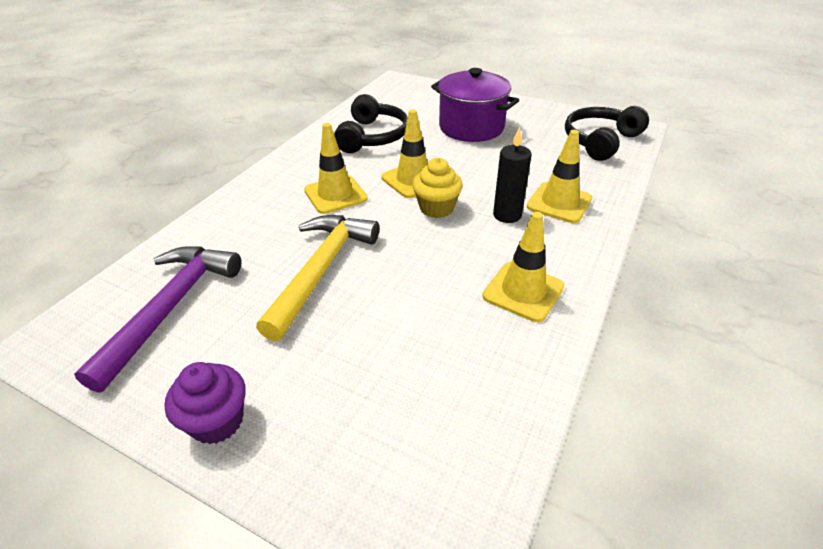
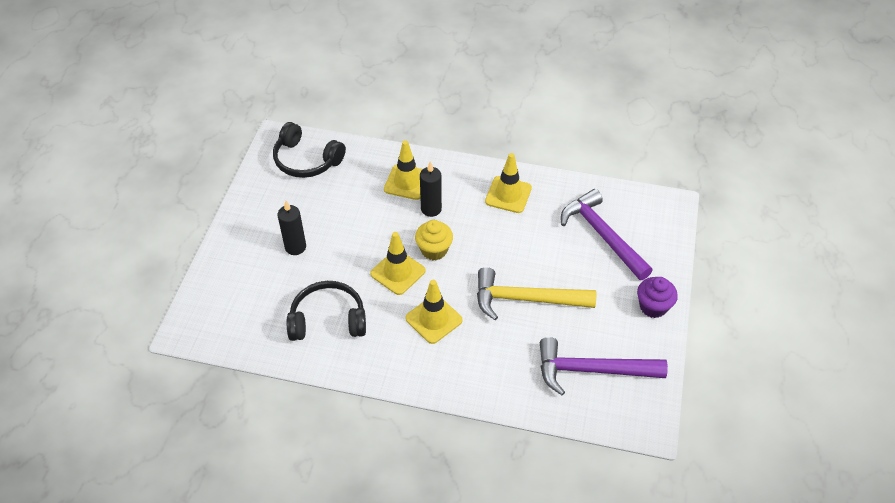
camera: 105 degrees left, 10 degrees up
(402, 393) = (602, 236): none -> purple hammer
(471, 127) = (295, 247): purple pot -> black candle

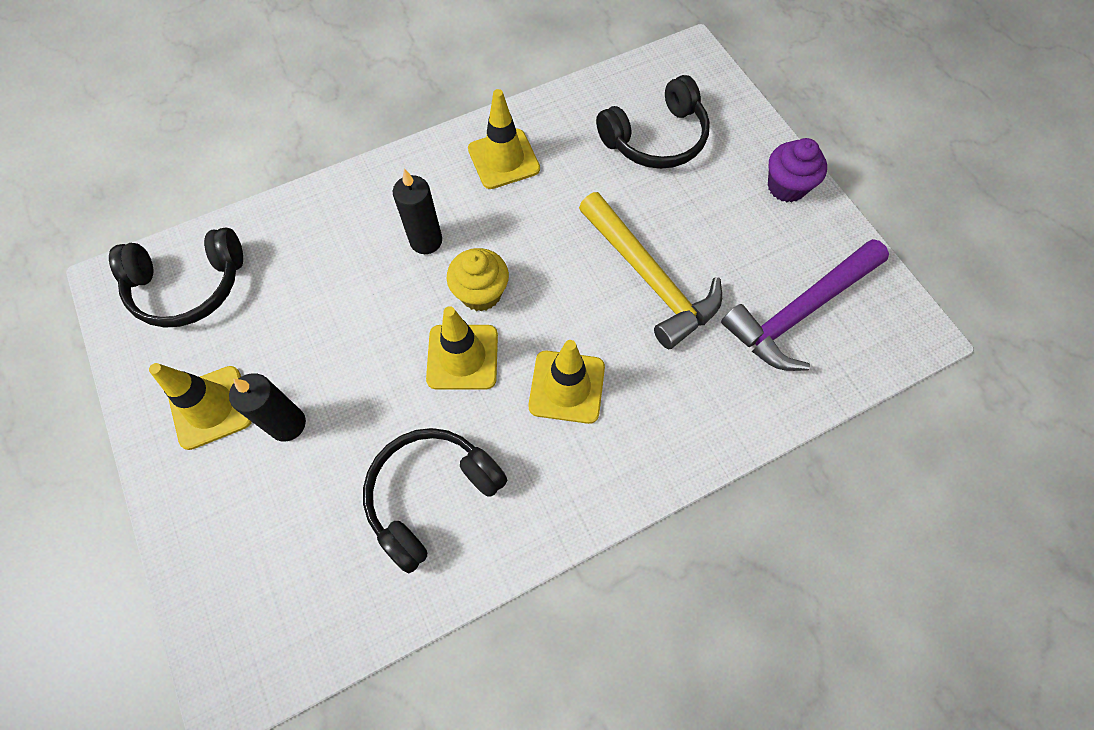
camera: 40 degrees left, 15 degrees up
(407, 182) = (361, 225): yellow traffic cone -> yellow traffic cone (211, 407)
(526, 299) = (649, 277): yellow hammer -> yellow hammer turned 90 degrees counterclockwise
(602, 236) = (656, 139): purple hammer -> black headphones

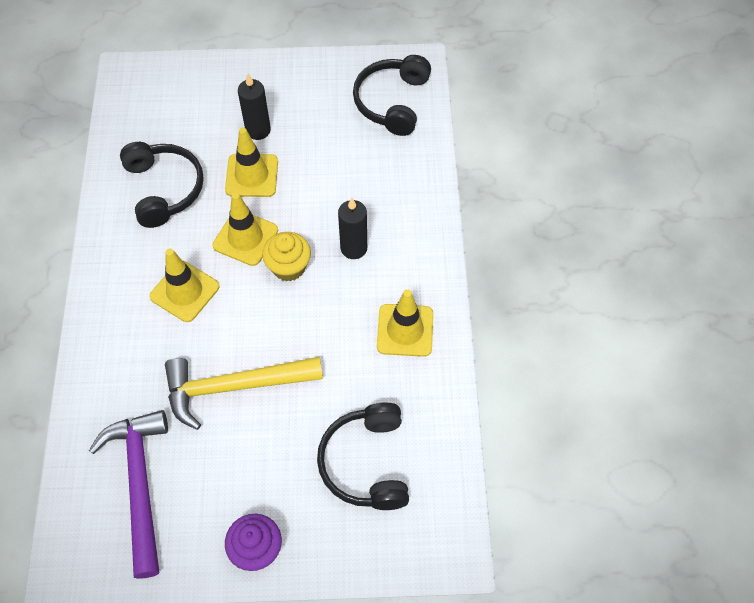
camera: 115 degrees right, 5 degrees down
(211, 407) = (293, 96): yellow traffic cone -> yellow traffic cone (252, 175)

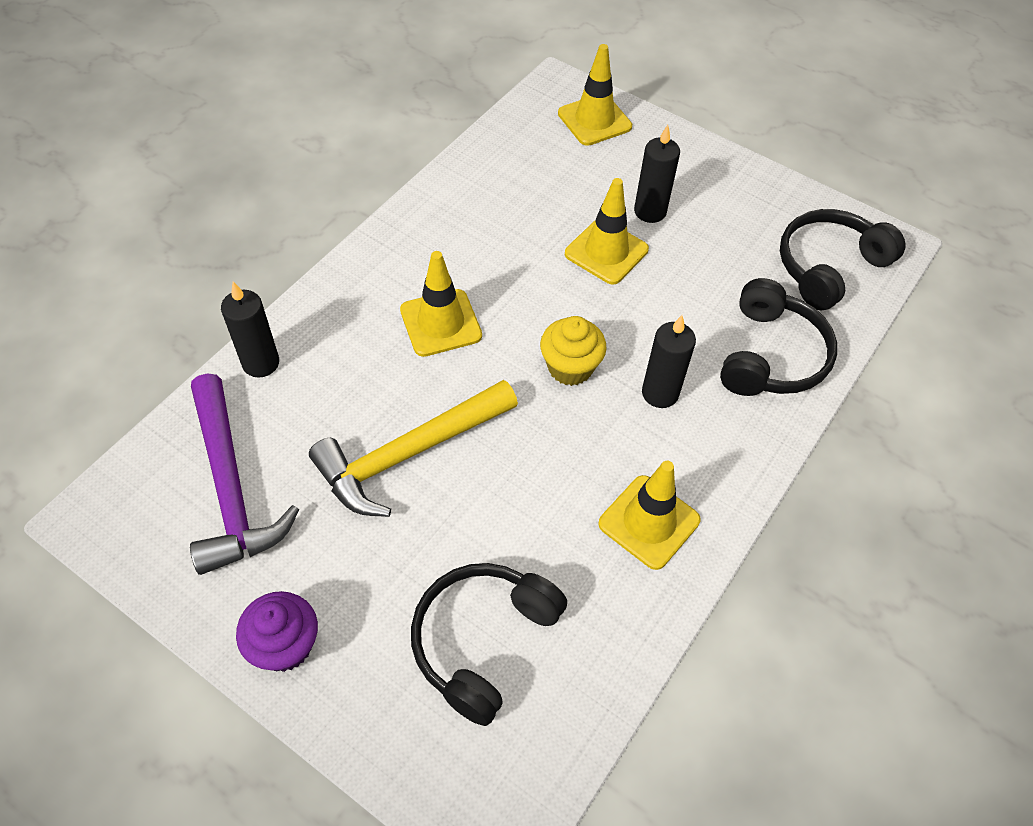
camera: 35 degrees right, 5 degrees down
(88, 396) = (261, 363): none -> black candle
(140, 485) = (231, 486): purple hammer -> purple hammer turned 135 degrees clockwise
(164, 189) = (505, 212): black headphones -> black headphones (771, 355)
(235, 387) = (410, 453): yellow hammer -> yellow hammer turned 60 degrees counterclockwise
(245, 238) = (548, 309): yellow traffic cone -> yellow traffic cone (594, 120)

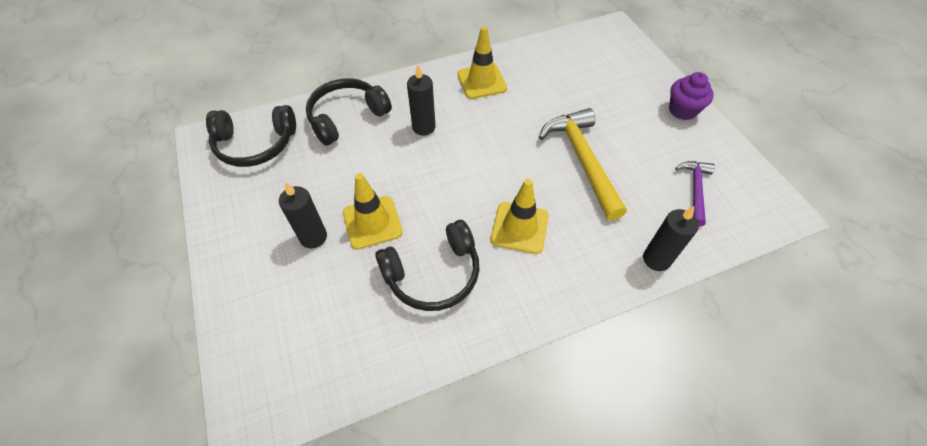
camera: 145 degrees left, 0 degrees up
(231, 486) = (695, 190): purple hammer -> purple hammer, size x0.57
(410, 453) = (582, 161): yellow hammer -> yellow hammer turned 105 degrees counterclockwise
(482, 641) = (589, 76): black headphones -> black headphones (433, 274)
(570, 367) = (460, 162): yellow cupcake -> none
(594, 120) = (262, 351): yellow traffic cone -> none

